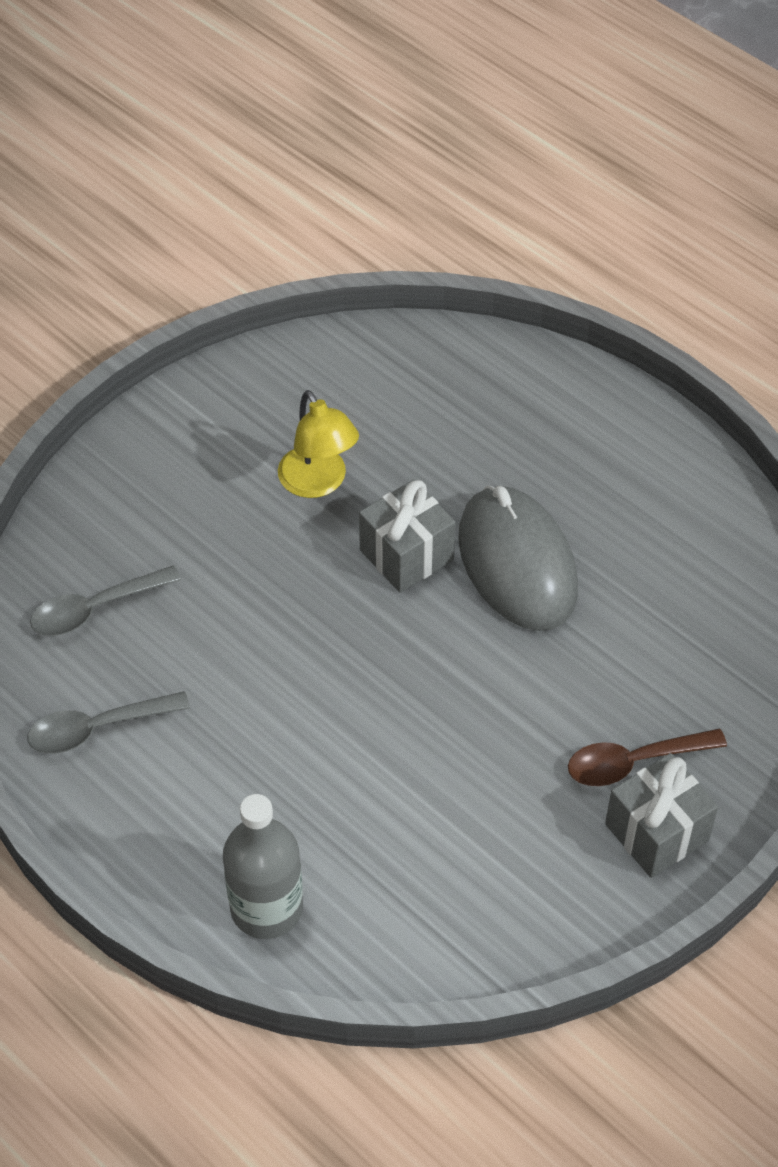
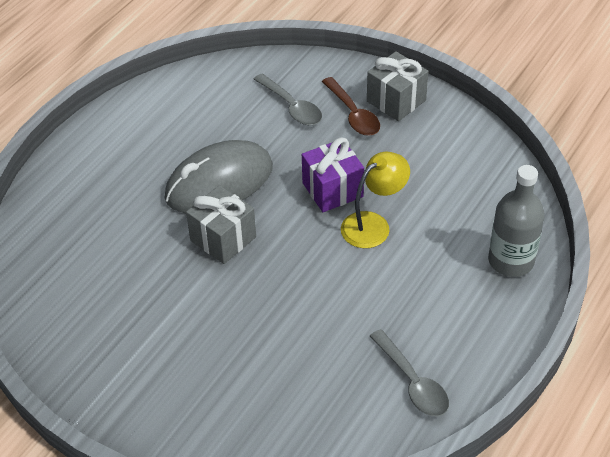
camera: 100 degrees left, 5 degrees down
(95, 609) = (311, 410): grey spoon -> grey spoon (292, 107)
(318, 483) = (167, 298): yellow lamp -> yellow lamp (373, 224)
(470, 702) = (332, 190): none -> purple gift

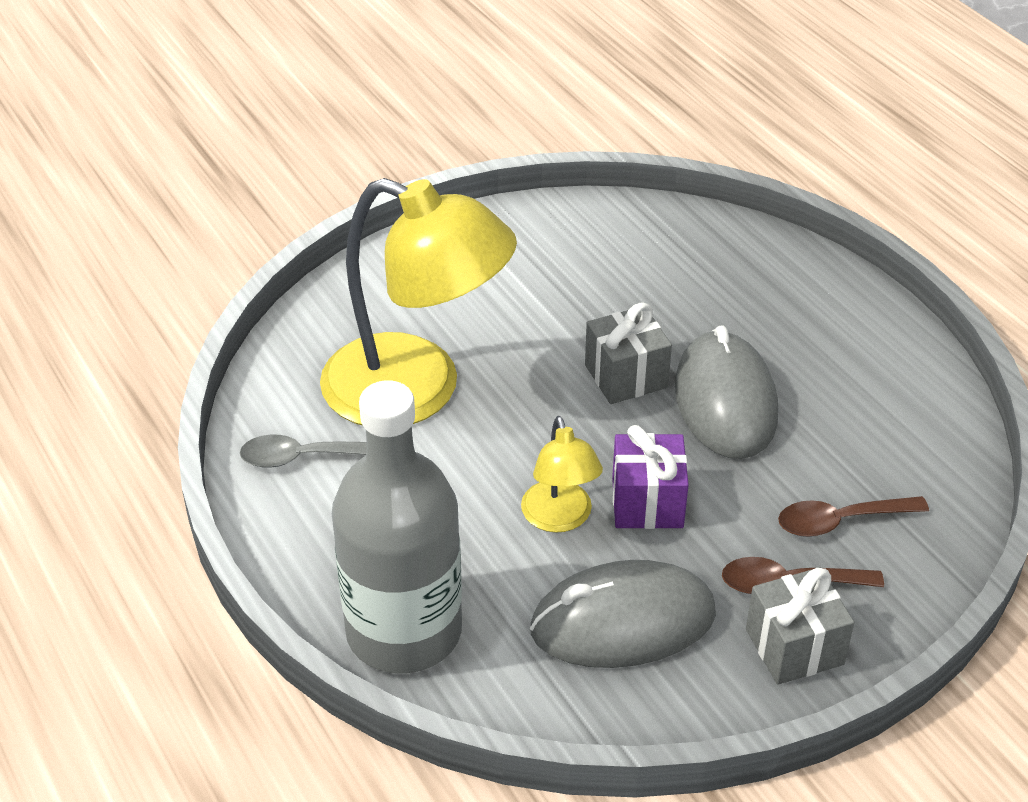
camera: 115 degrees right, 5 degrees down
(292, 107) = (840, 521): grey spoon -> brown spoon
(307, 348) = (417, 391): none -> yellow lamp
(430, 170) = (623, 622): none -> grey mouse
(511, 261) = (404, 631): grey bottle -> grey bottle, size x1.66

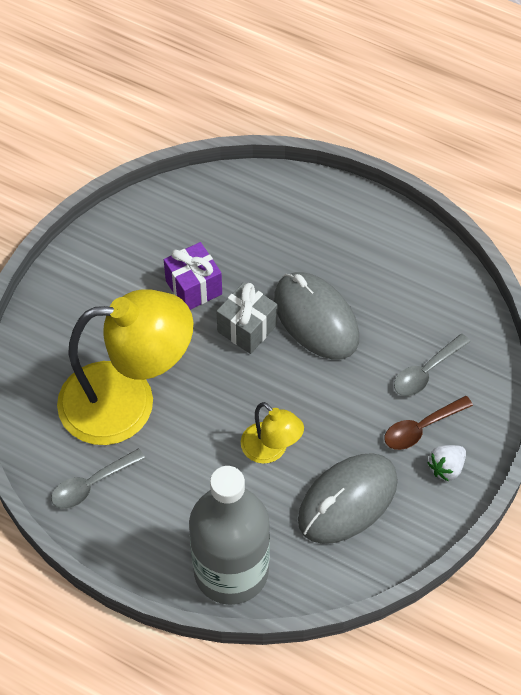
camera: 30 degrees left, 15 degrees up
(647, 502) = (313, 413): purple gift -> purple gift (194, 287)
(794, 647) = (446, 468): grey gift -> white strawberry
(840, 521) = (426, 372): brown spoon -> grey spoon

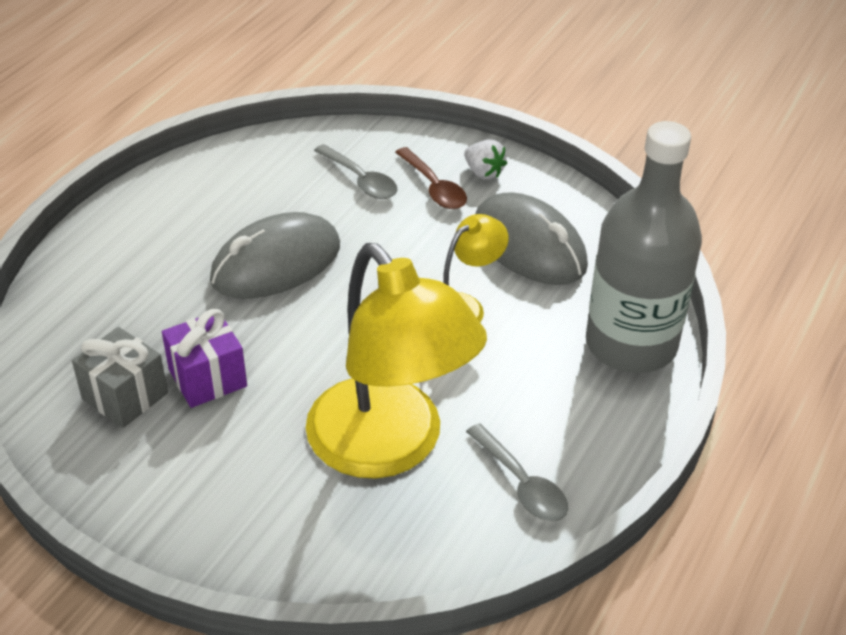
camera: 90 degrees left, 15 degrees down
(127, 402) = (390, 447): yellow lamp -> yellow lamp turned 150 degrees clockwise
(247, 328) = (282, 326): grey gift -> grey gift (125, 396)

